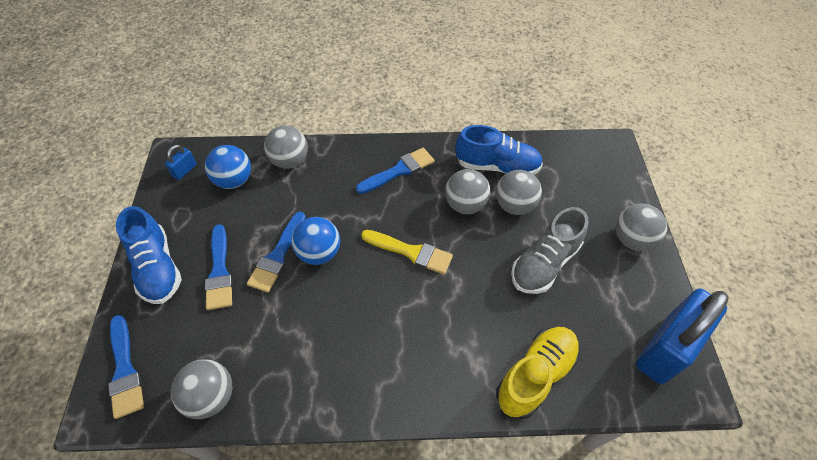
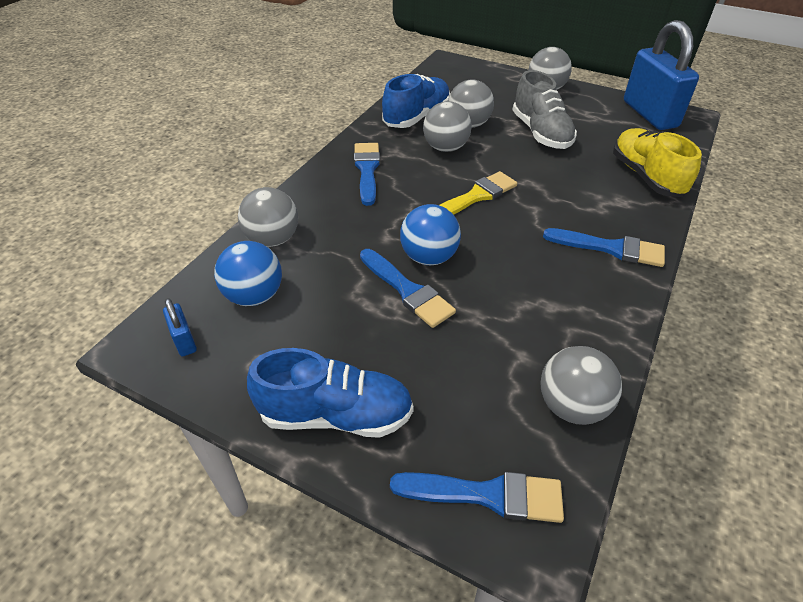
camera: 60 degrees left, 10 degrees down
(219, 271) = (392, 349): blue brush -> blue brush (610, 248)

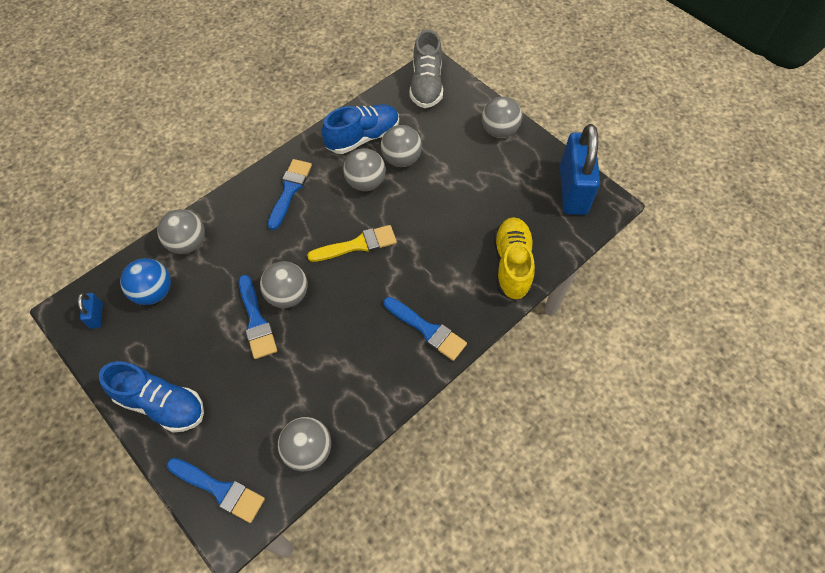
camera: 20 degrees right, 15 degrees up
(429, 257) = (287, 295): blue ball -> grey ball
(541, 133) = (457, 187): grey shoe -> grey shoe (426, 85)

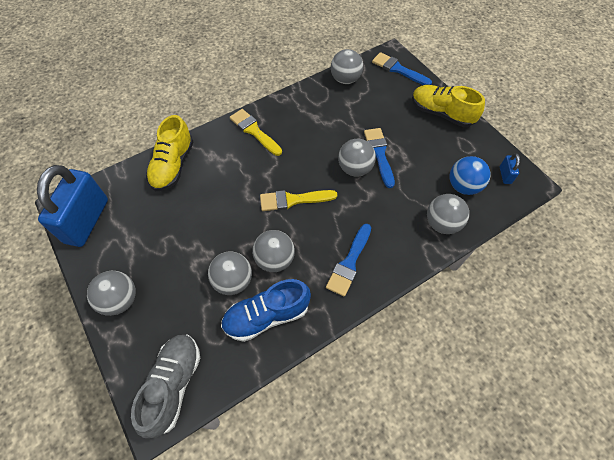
camera: 170 degrees left, 0 degrees up
(161, 404) = (441, 113): blue shoe -> yellow shoe
(427, 330) = (254, 131): blue brush -> yellow brush

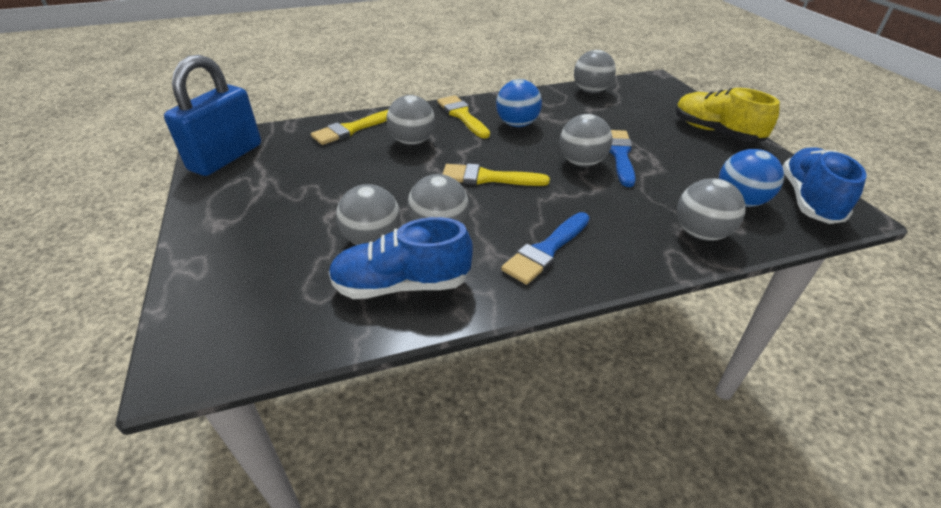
camera: 15 degrees right, 20 degrees down
(120, 300) = (217, 231): grey ball -> grey ball (412, 141)
(173, 166) = (352, 129): yellow shoe -> yellow brush
(173, 385) = (229, 335): grey shoe -> none
(299, 133) = (517, 124): none -> blue ball
(398, 69) = (662, 91): blue brush -> none
(505, 175) = (809, 200): blue padlock -> blue shoe

